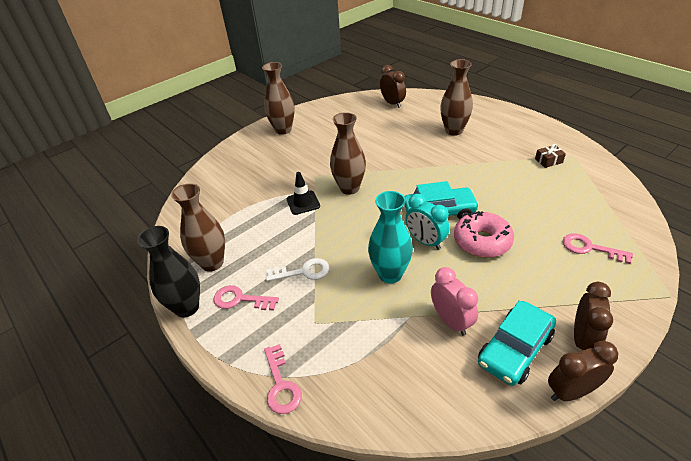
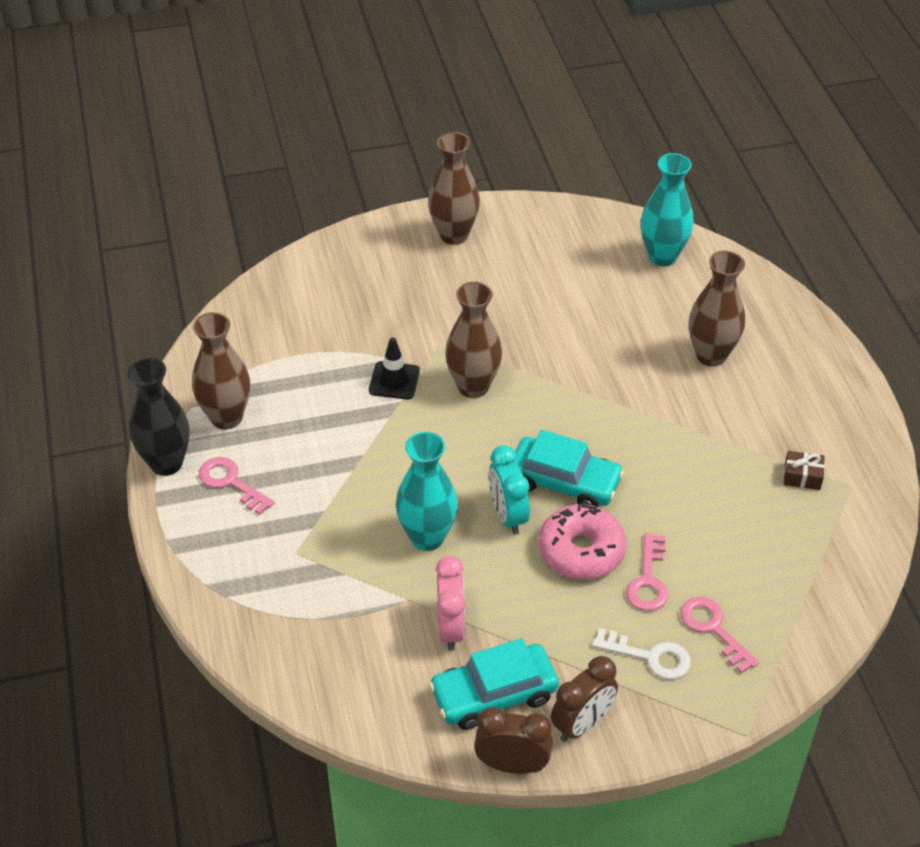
camera: 25 degrees right, 5 degrees up
(281, 385) = (215, 602): pink key -> pink key (648, 580)
(303, 272) = (326, 482): white key -> white key (650, 656)
(392, 103) = (662, 256): brown clock -> turquoise vase

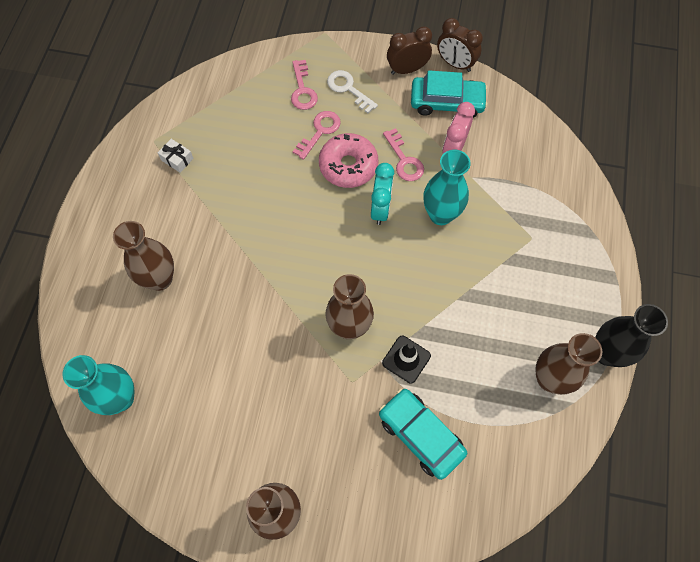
camera: 155 degrees left, 20 degrees up
(231, 482) = (562, 314): pink key -> pink key (404, 160)
(564, 482) = (330, 218): turquoise car -> turquoise car (420, 435)
(802, 476) = (177, 159): brown gift -> white gift

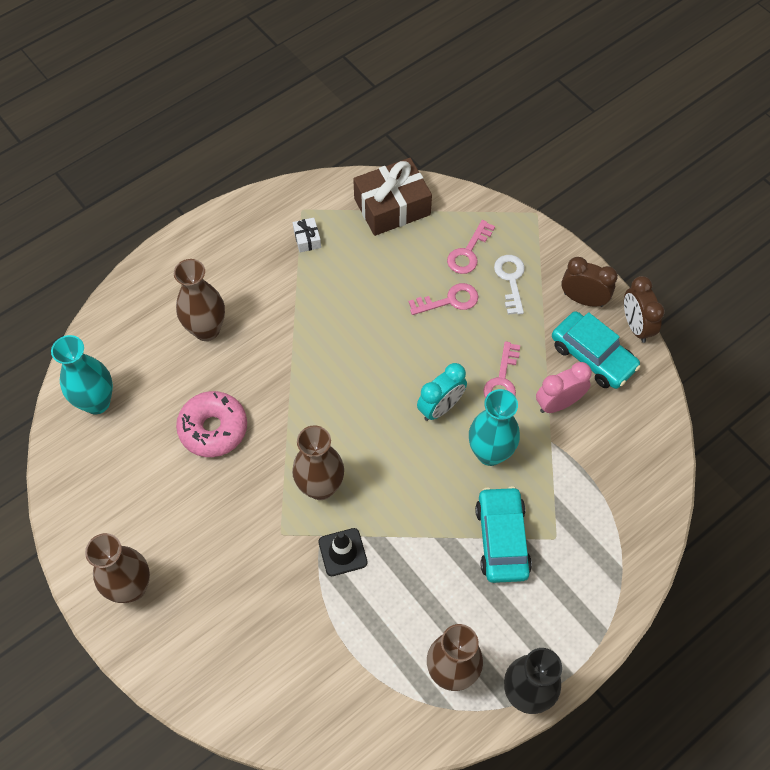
camera: 40 degrees right, 5 degrees down
(219, 94) = (392, 207): none -> brown gift
(348, 166) = (447, 349): pink donut -> pink donut (213, 429)
(420, 435) = (296, 623): turquoise car -> turquoise car (501, 539)

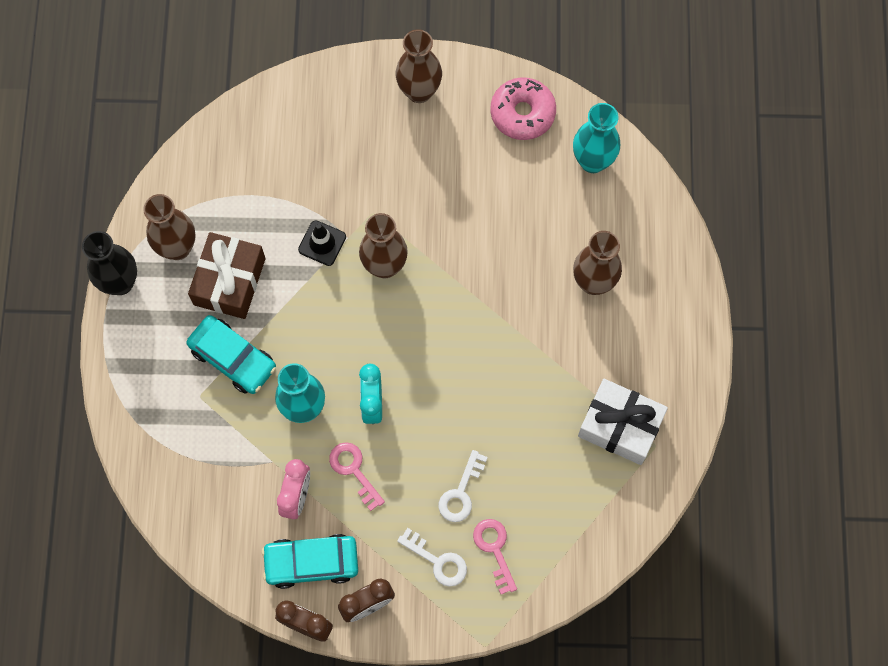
camera: 130 degrees right, 10 degrees up
(213, 429) = (498, 226): pink donut -> pink donut (522, 113)
(307, 239) = (620, 426): white gift -> white gift, size x2.30
(392, 207) = (596, 525): brown gift -> brown gift (229, 281)
(449, 300) = (461, 493): pink key -> white key

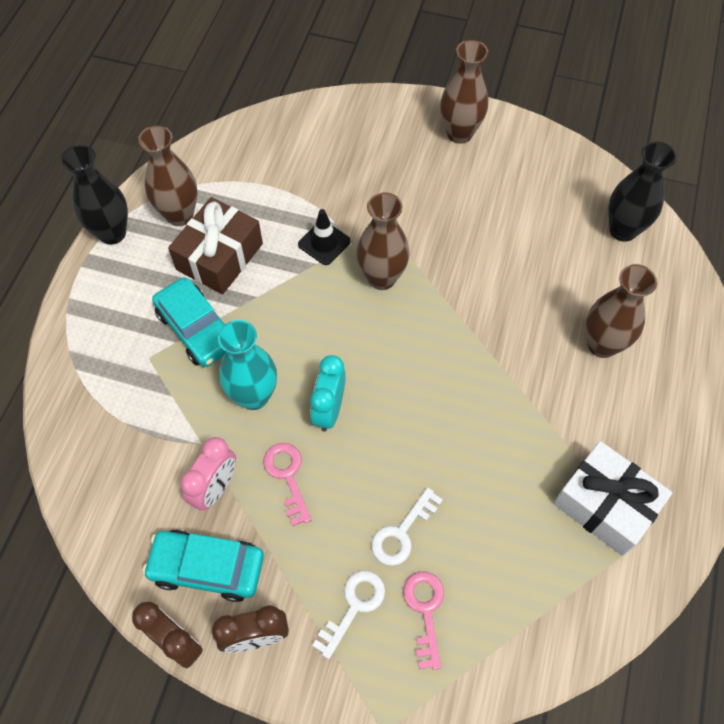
camera: 15 degrees right, 10 degrees down
(438, 561) = (354, 606): white key -> white key turned 105 degrees counterclockwise
(522, 113) = (558, 173): pink donut -> none
(592, 161) = (623, 230): turquoise vase -> black vase

